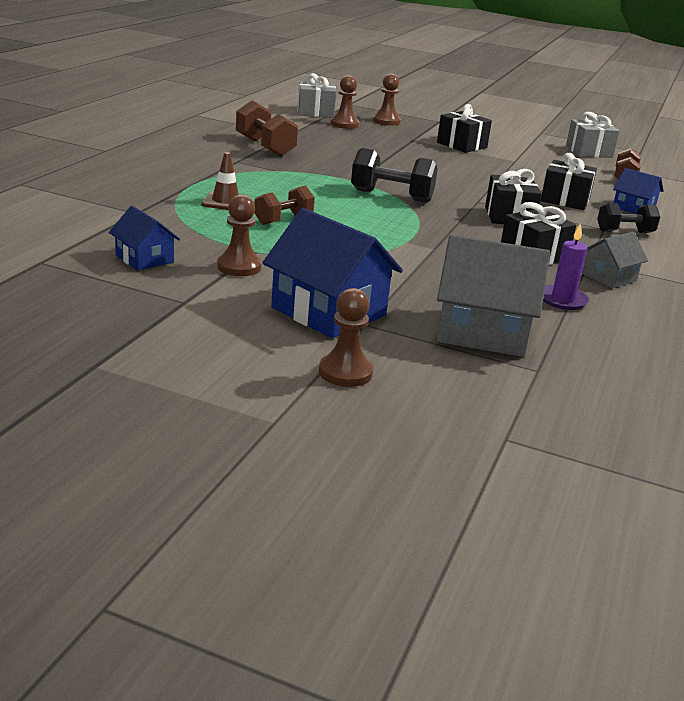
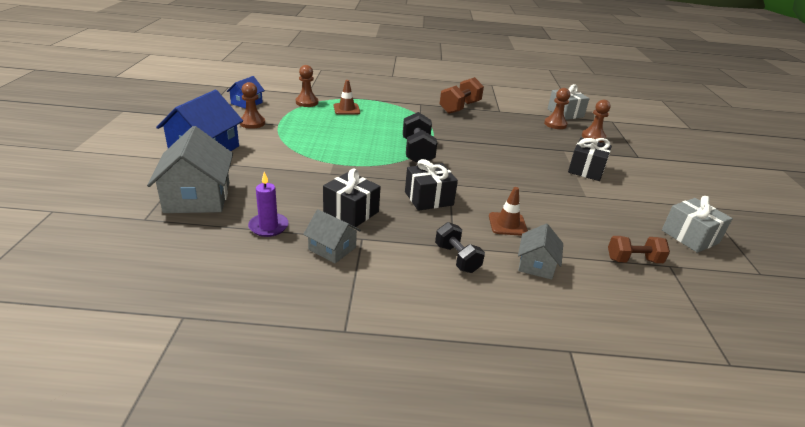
camera: 70 degrees right, 5 degrees up
(283, 220) = (333, 126): brown dumbbell -> none
(345, 372) = (128, 161): brown pawn -> brown pawn (307, 102)
(565, 200) = (507, 224): black gift -> brown traffic cone
(633, 208) = (536, 265): blue house -> grey house

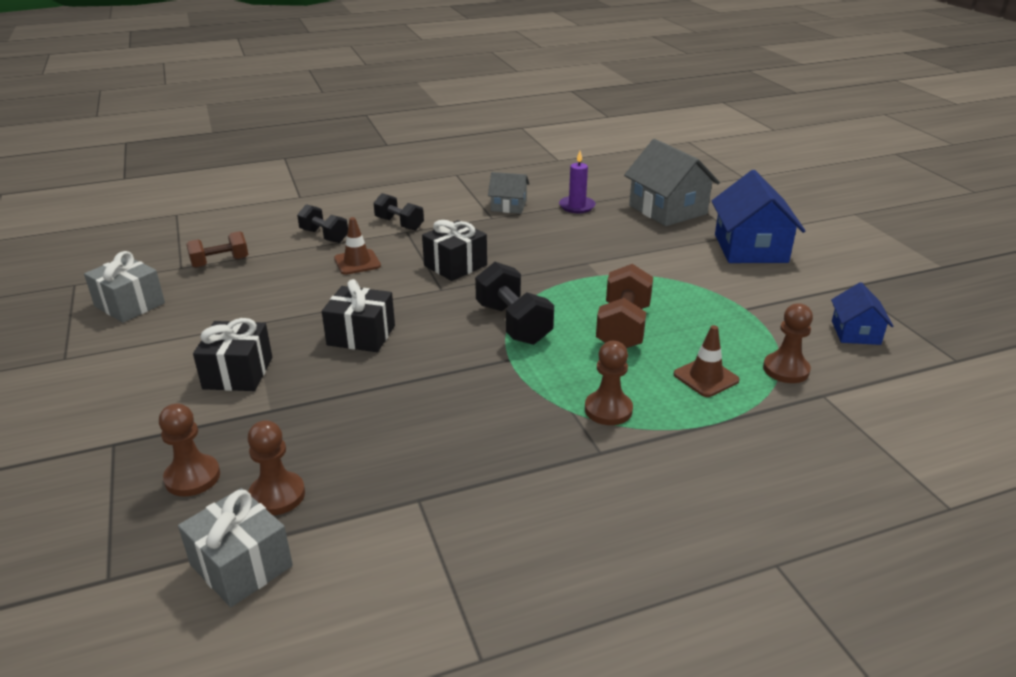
camera: 160 degrees right, 0 degrees up
(252, 123) = (777, 299): brown pawn -> brown pawn (608, 410)
(351, 212) = (522, 233): black gift -> black gift (361, 335)
(460, 107) = (512, 473): brown dumbbell -> brown dumbbell (623, 328)
(536, 265) = (324, 236): grey house -> black dumbbell

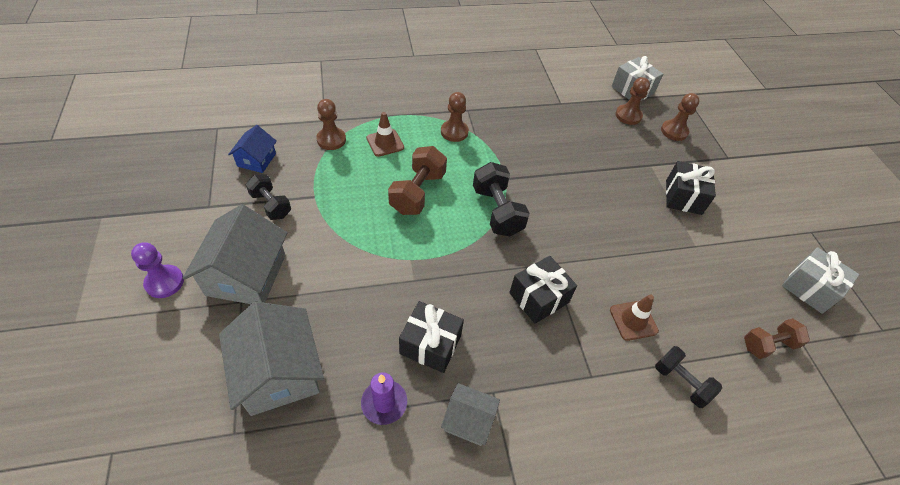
camera: 175 degrees left, 20 degrees up
(361, 335) = (609, 218): black gift -> black gift (430, 344)
(399, 224) = (601, 396): black dumbbell -> black dumbbell (271, 205)
(750, 248) = (246, 275): blue house -> grey house
(816, 237) = (164, 282): none -> purple pawn

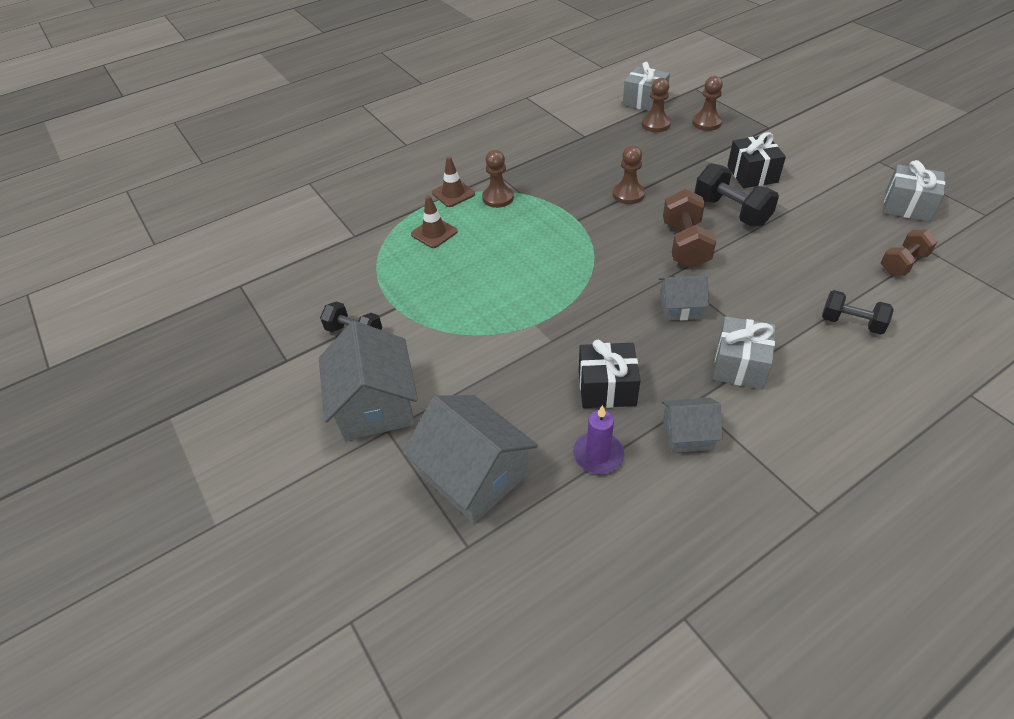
camera: 15 degrees left, 5 degrees down
(164, 282) = (290, 447): purple pawn -> none
(256, 160) = (307, 298): blue house -> none
(331, 140) = (375, 250): brown pawn -> brown pawn (628, 194)
(418, 193) = (500, 264): brown dumbbell -> brown dumbbell (685, 245)
(497, 211) = (589, 250): black dumbbell -> black dumbbell (731, 211)
(538, 298) = (680, 307): black gift -> grey house
(554, 376) = (739, 365): none -> grey gift
(633, 320) = (777, 291): brown traffic cone -> brown traffic cone (453, 193)

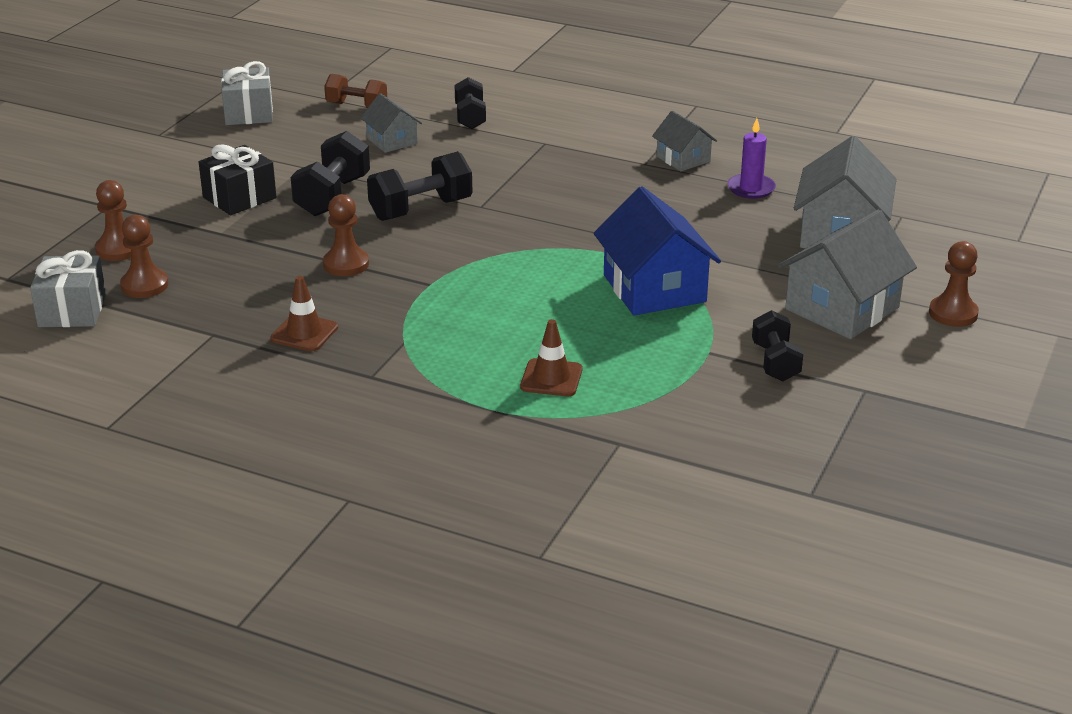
camera: 125 degrees left, 15 degrees down
(453, 193) = (450, 396): brown traffic cone -> brown traffic cone (304, 333)
(488, 316) = (654, 288): none -> blue house
(498, 198) = (430, 356): brown pawn -> brown pawn (953, 313)
(607, 388) = (675, 202): black gift -> none
(680, 307) = (529, 192): grey house -> grey house (392, 141)
(685, 245) = (421, 209): brown dumbbell -> black dumbbell
(739, 365) = (578, 153): grey gift -> none

